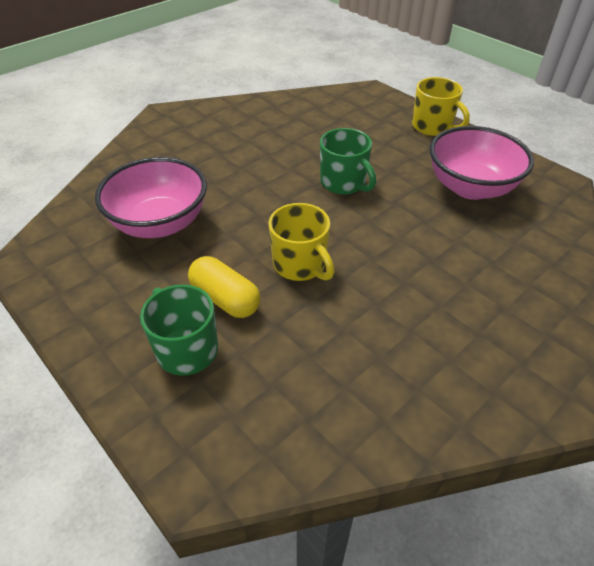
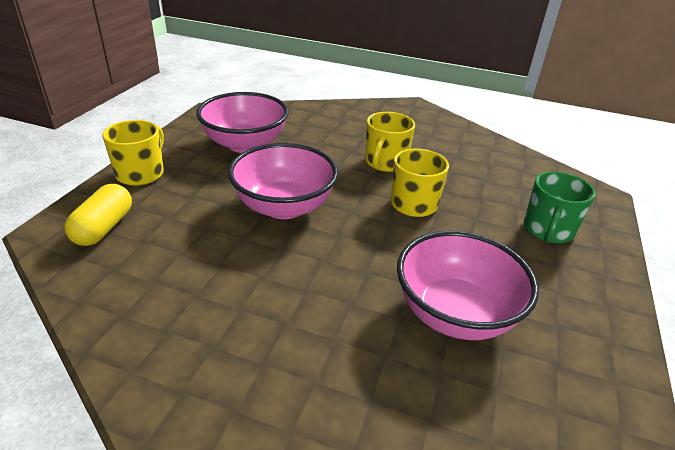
camera: 120 degrees left, 10 degrees down
(225, 299) = (488, 229): yellow capsule -> yellow capsule (104, 228)
(344, 183) = (284, 207): green mug -> pink bowl
(391, 277) = (385, 163): none -> yellow mug

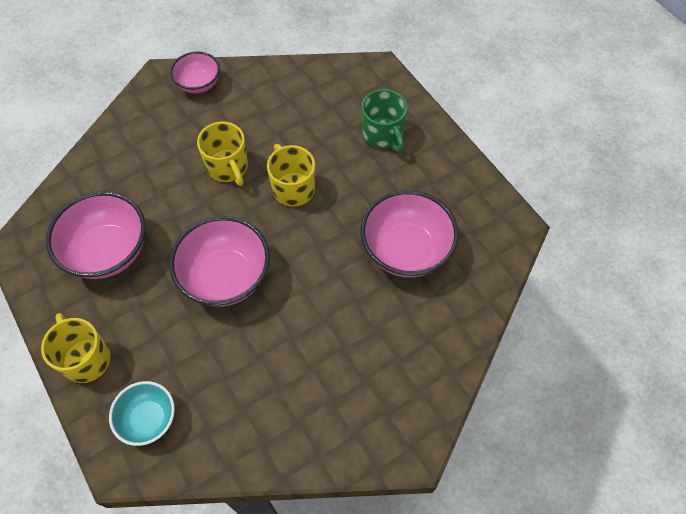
camera: 50 degrees left, 25 degrees up
(104, 228) = (148, 419): yellow capsule -> turquoise bowl
(432, 120) = (198, 84): none -> pink bowl

